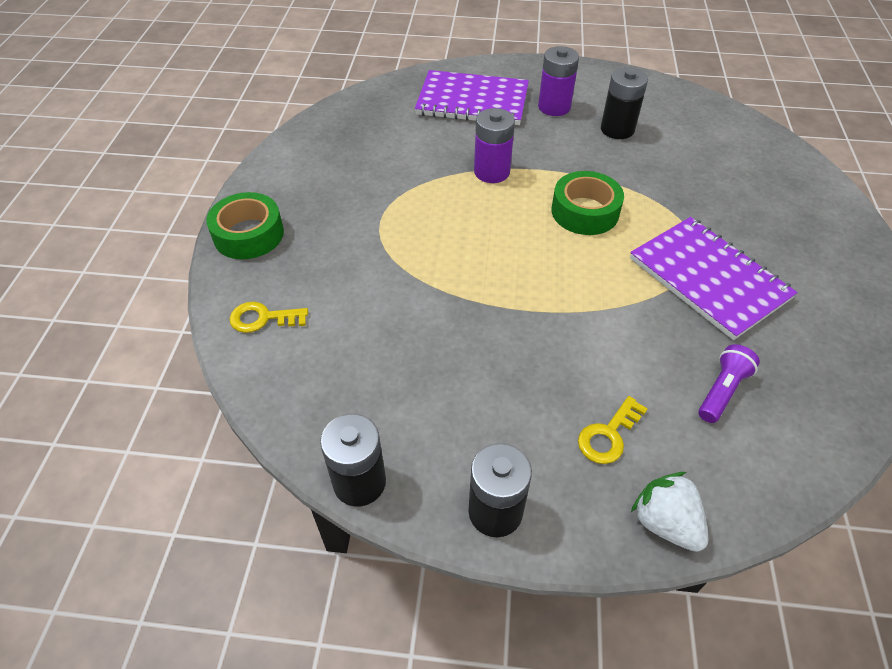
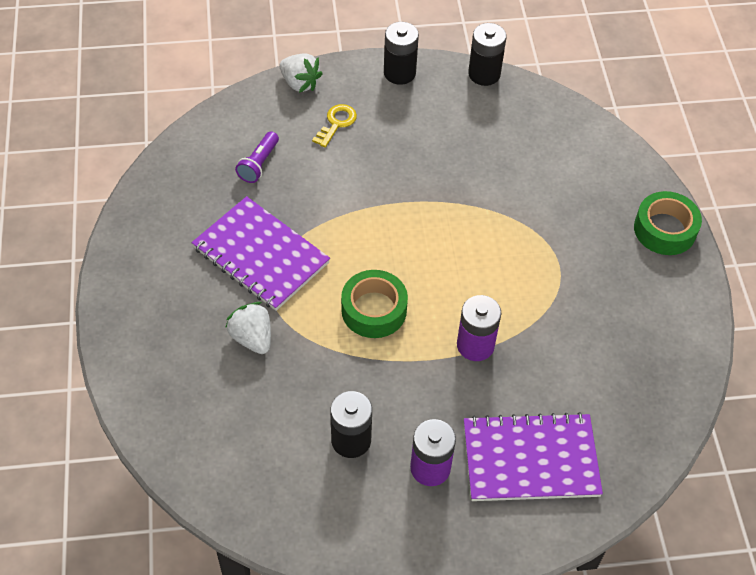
camera: 165 degrees right, 5 degrees up
(263, 318) = (604, 160): yellow key -> none
(710, 207) = (252, 338): none -> white strawberry

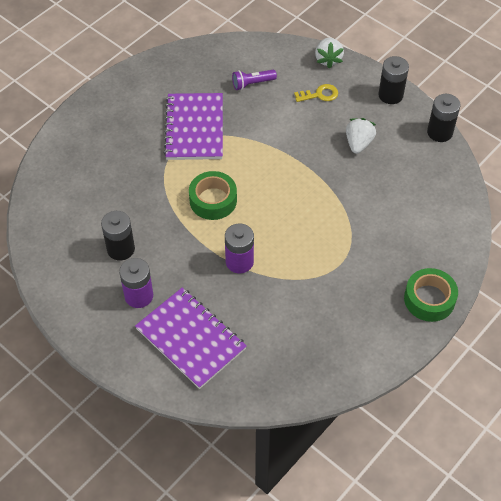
camera: 50 degrees right, 0 degrees up
(252, 338) = (140, 162): white strawberry -> white strawberry (358, 143)

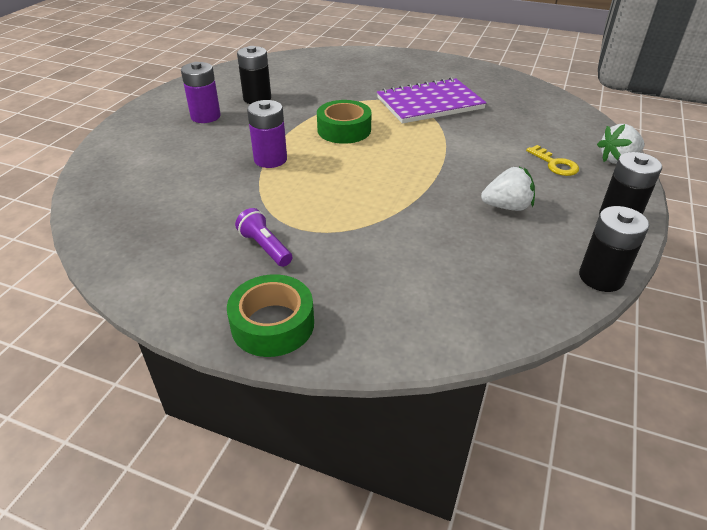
camera: 70 degrees right, 15 degrees down
(190, 339) = (160, 151): purple notebook -> none
(252, 84) = (522, 121): purple flashlight -> purple flashlight (265, 247)

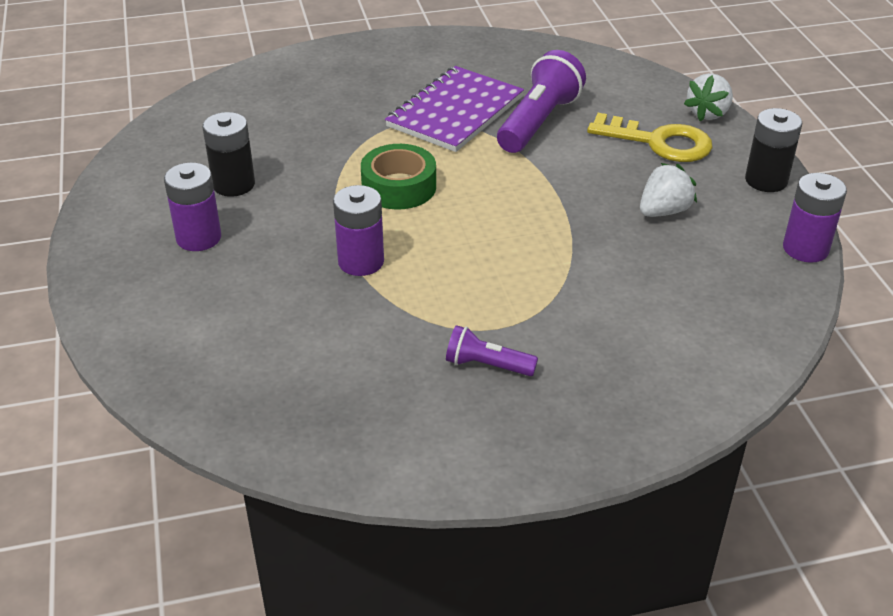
camera: 35 degrees left, 0 degrees up
(272, 324) = (590, 435): green tape -> none
(478, 125) = (538, 122): none -> purple flashlight
(555, 164) = (659, 142): yellow key -> yellow key, size x1.75
(601, 277) = (805, 248): black battery -> purple battery

